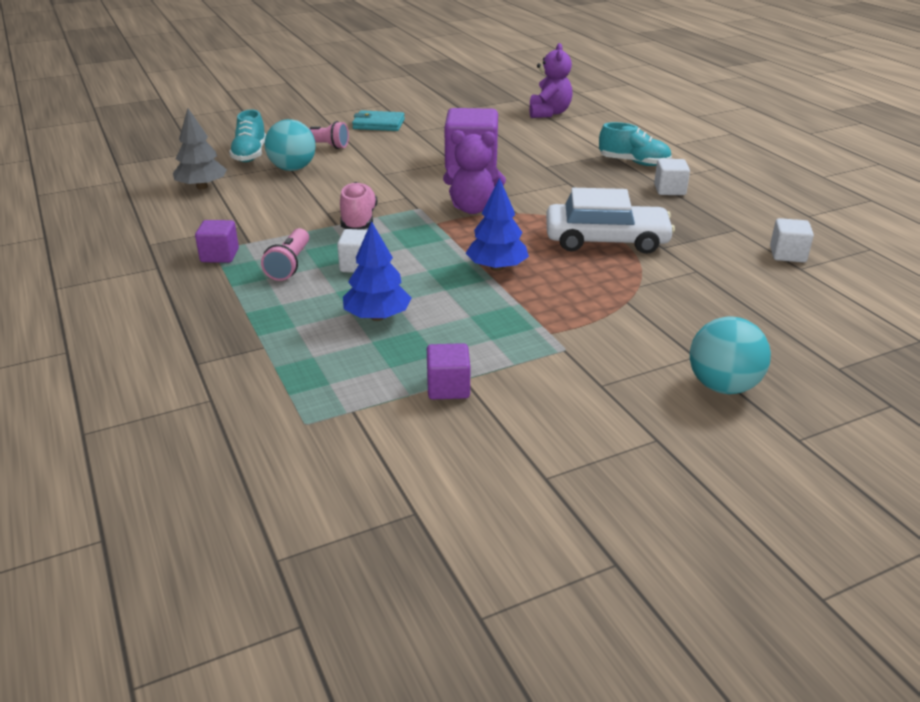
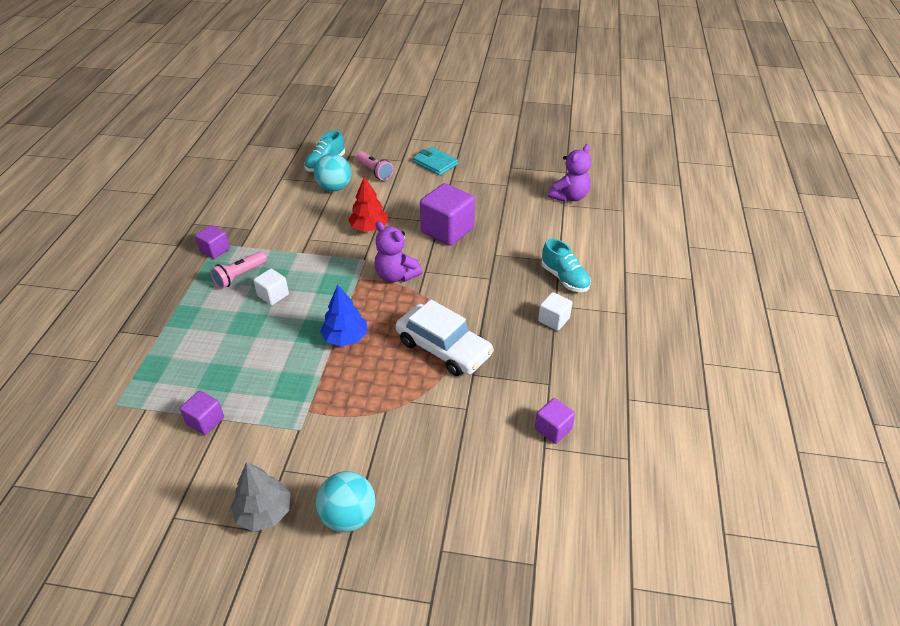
camera: 35 degrees right, 10 degrees up
(202, 187) = (268, 184): grey tree -> grey tree (264, 512)
(359, 220) = (318, 254): pink shoe -> none
(377, 317) = (235, 344): blue tree -> none
(384, 185) = (369, 228): none -> red tree
(787, 254) = (553, 429): white cube -> purple cube

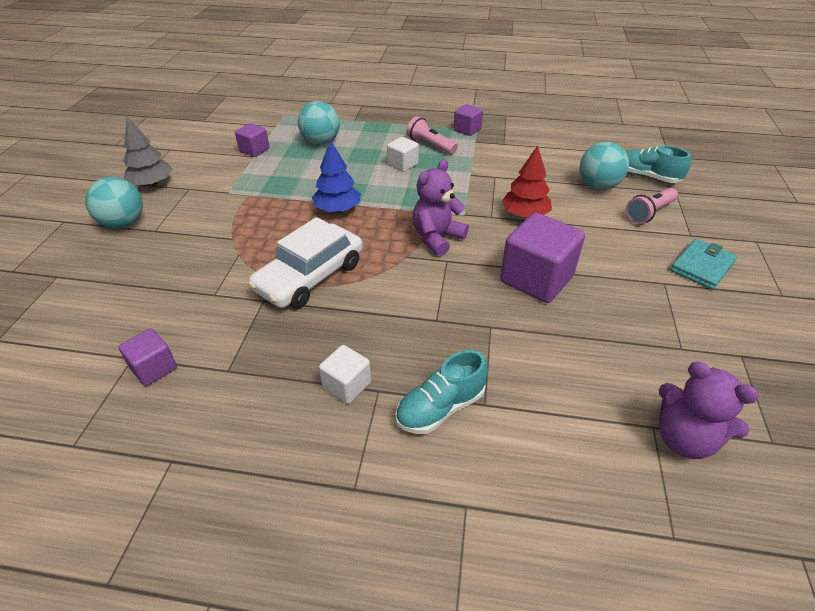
camera: 90 degrees right, 0 degrees up
(205, 361) = (321, 142): none -> turquoise ball

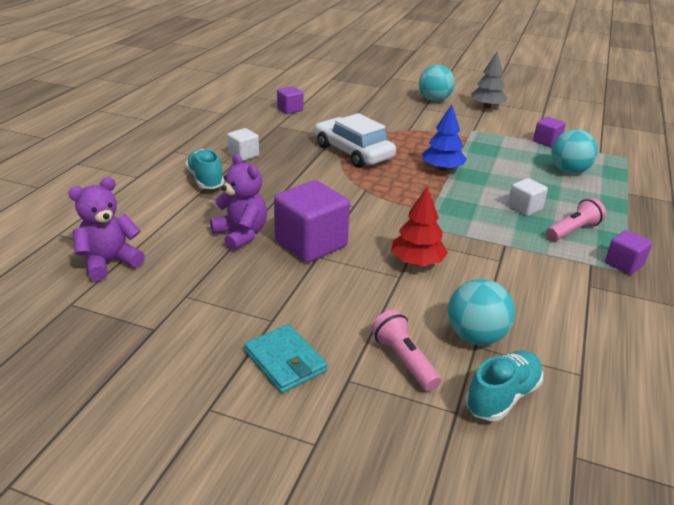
camera: 100 degrees right, 10 degrees down
(437, 238) = (387, 206): purple teddy bear -> purple teddy bear (241, 235)

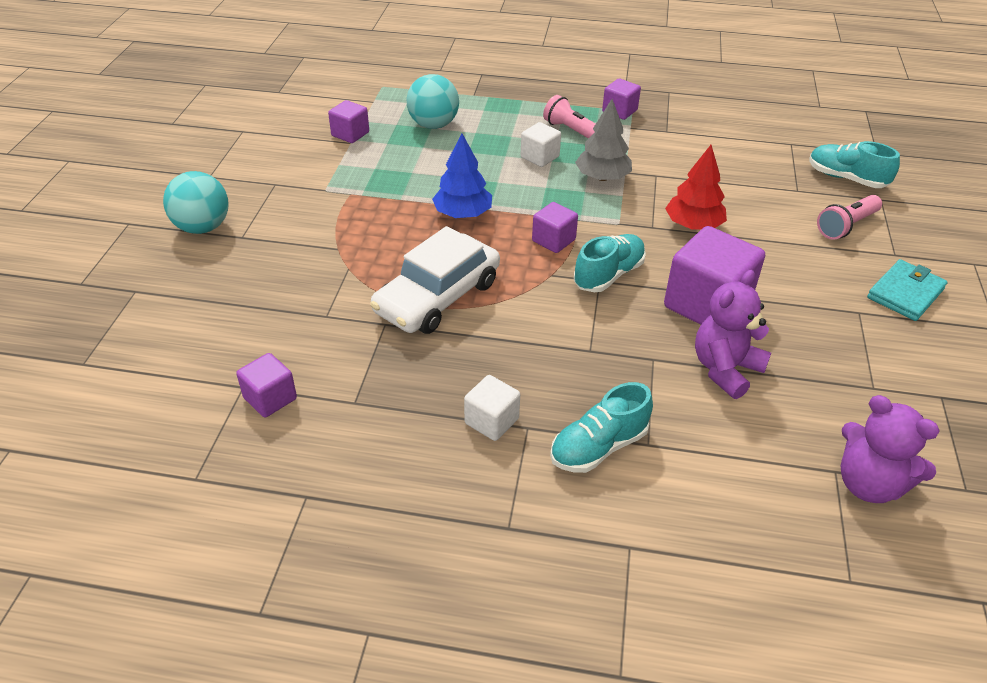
camera: 100 degrees left, 10 degrees up
(359, 210) = (608, 275): none -> turquoise shoe
(405, 196) = (553, 240): none -> purple cube
(476, 336) = (784, 190): turquoise ball -> none
(487, 106) = (228, 177): grey tree -> grey tree (602, 177)

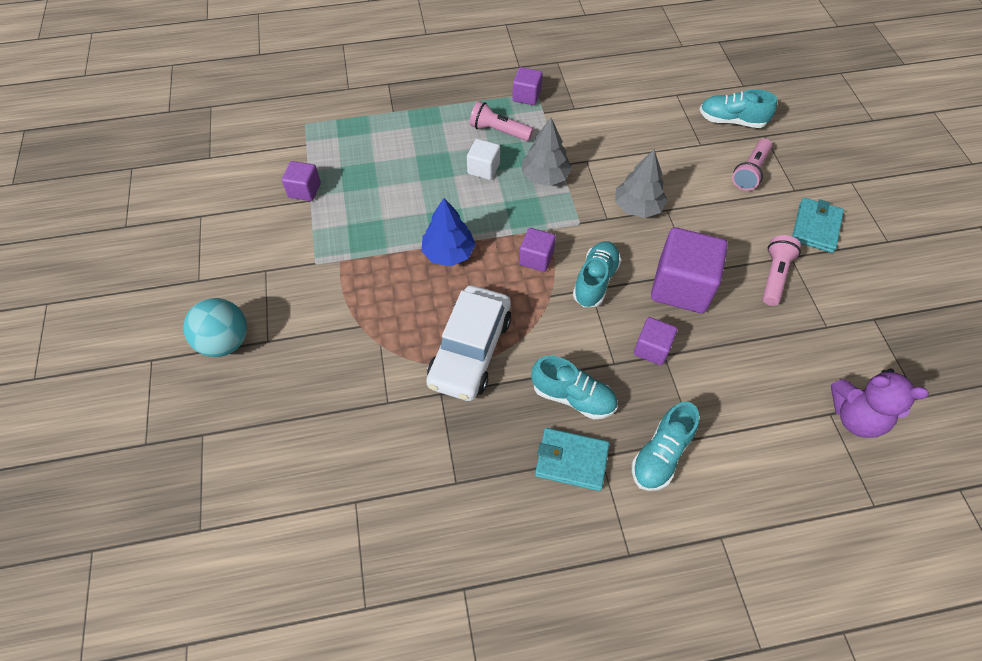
camera: 20 degrees left, 15 degrees up
(270, 398) = (385, 505): purple cube -> purple cube (652, 349)
(433, 125) = (374, 157): turquoise ball -> none
(491, 421) = (571, 460): white cube -> turquoise wallet
(526, 366) = (573, 397): none -> turquoise shoe
(693, 225) = (637, 207): red tree -> grey tree
(725, 369) = (720, 346): purple teddy bear -> none
(828, 324) = (774, 276): none -> pink flashlight

